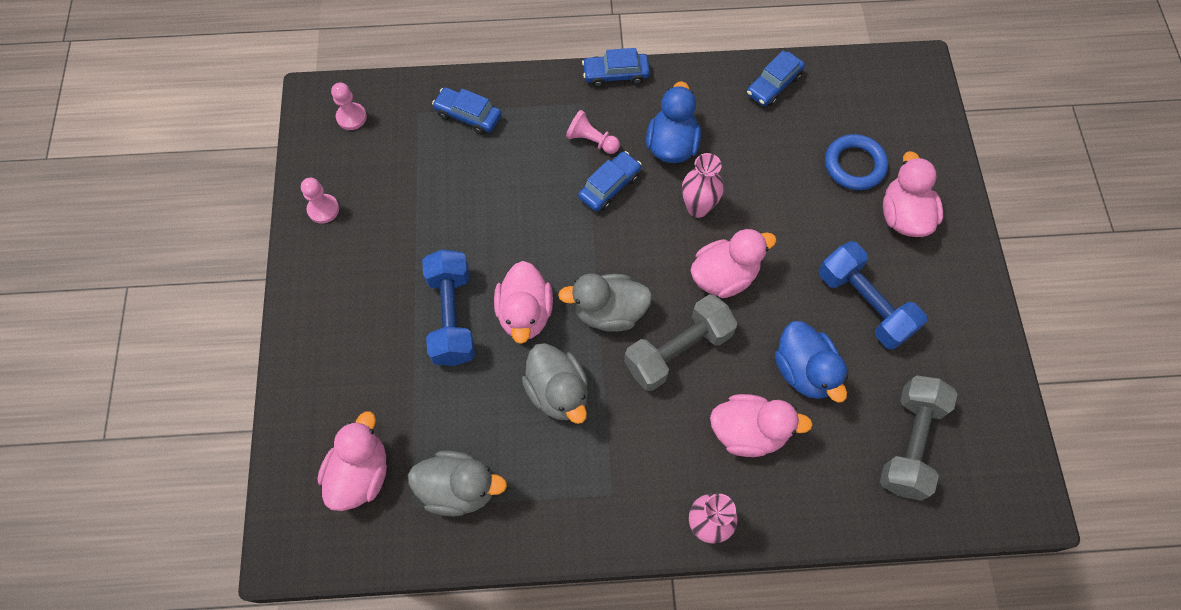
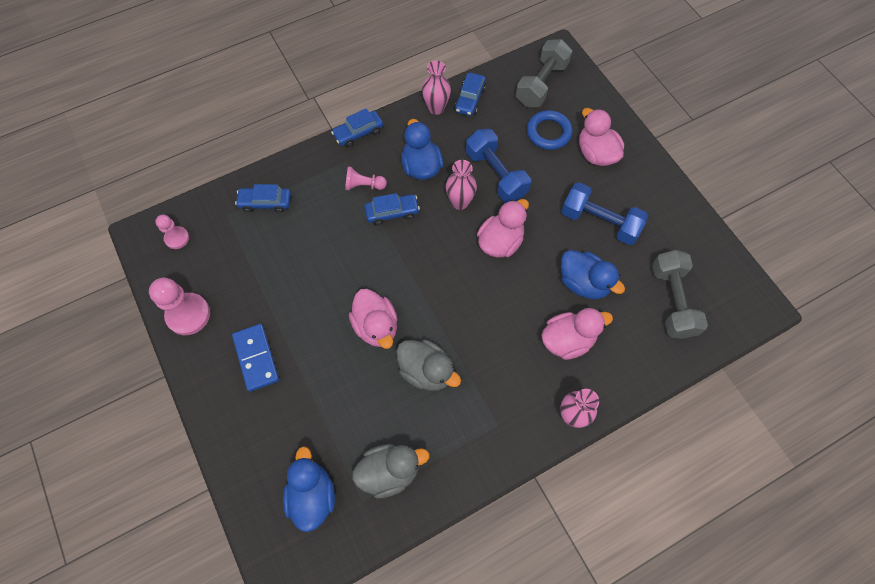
camera: 25 degrees left, 0 degrees up
(323, 209) = (188, 314): pink pawn -> pink pawn, size x1.71
(360, 474) = (312, 495): pink duck -> blue duck
(373, 291) = (256, 358): none -> blue domino
(451, 316) = (324, 351): blue dumbbell -> blue dumbbell (496, 175)
(608, 312) = (434, 300): grey duck -> none
(609, 186) = (392, 212): blue car -> blue car turned 60 degrees clockwise
(678, 350) = (494, 306): grey dumbbell -> grey dumbbell (541, 84)
(725, 80) = (436, 108): none -> pink vase

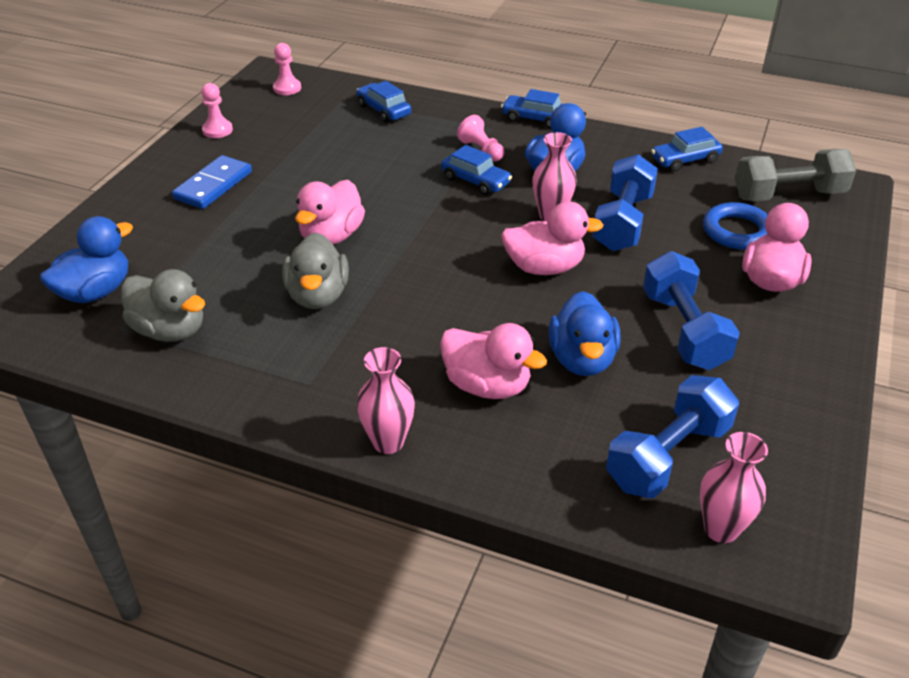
camera: 50 degrees right, 25 degrees down
(188, 314) = (217, 130): pink pawn -> pink pawn, size x0.58
(436, 108) = (638, 146): pink vase -> pink vase (721, 529)
(672, 301) = (668, 456): grey dumbbell -> blue dumbbell

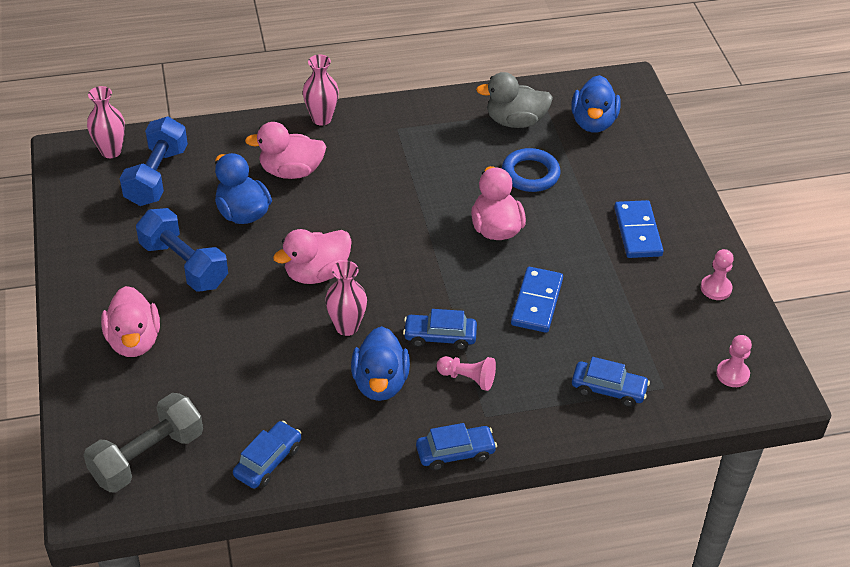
camera: 145 degrees right, 5 degrees up
(318, 296) = (453, 181): grey duck -> none
(368, 173) = (536, 302): none -> blue domino
(622, 222) = (283, 348): blue dumbbell -> none
(737, 231) = (180, 384): blue ring -> blue ring (530, 174)

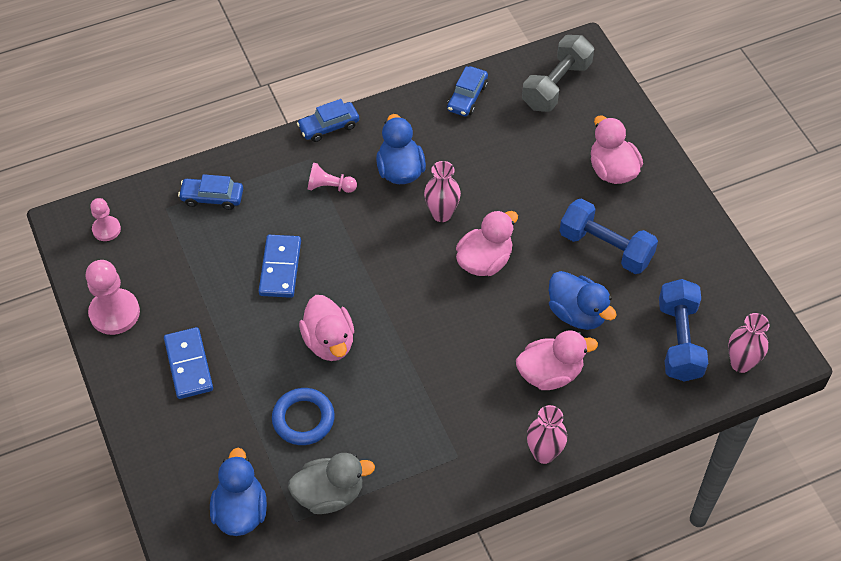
camera: 170 degrees right, 10 degrees up
(440, 337) = (360, 219): blue car -> none
(716, 288) = (114, 313): pink pawn -> pink pawn, size x1.71

